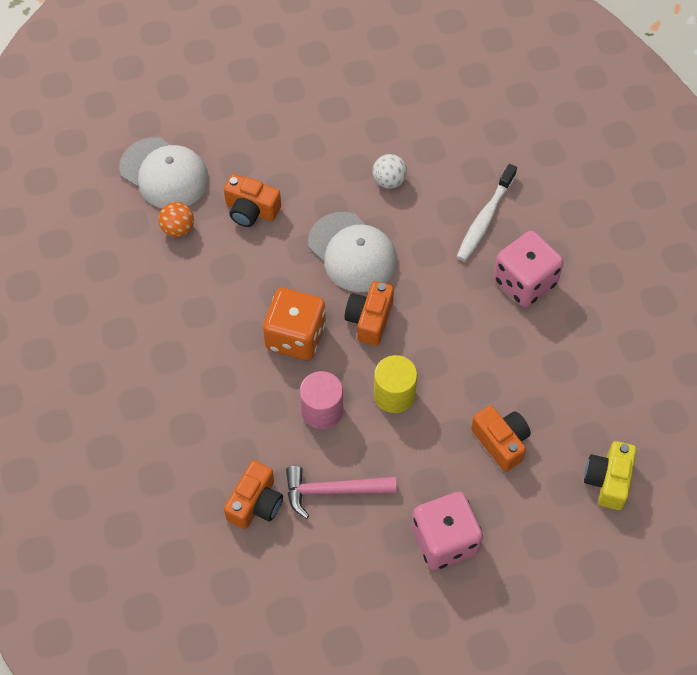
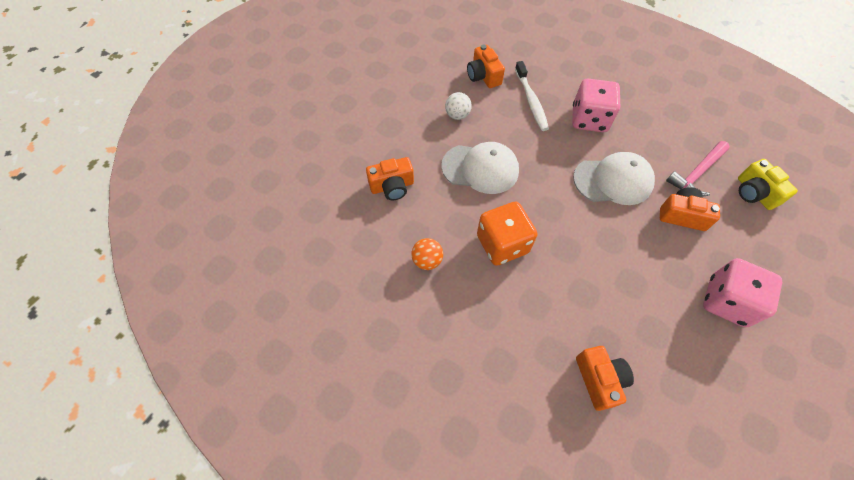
camera: 40 degrees left, 0 degrees up
(164, 174) = (310, 203): white cap -> white cap (613, 181)
(178, 229) = (355, 231): orange ball -> orange ball (427, 261)
(322, 410) = (568, 279): pink cylinder -> none
(333, 491) = (633, 326): pink hammer -> pink hammer (696, 174)
(369, 319) = (533, 200): orange camera -> orange camera (483, 76)
(394, 394) = (597, 234): yellow cylinder -> none

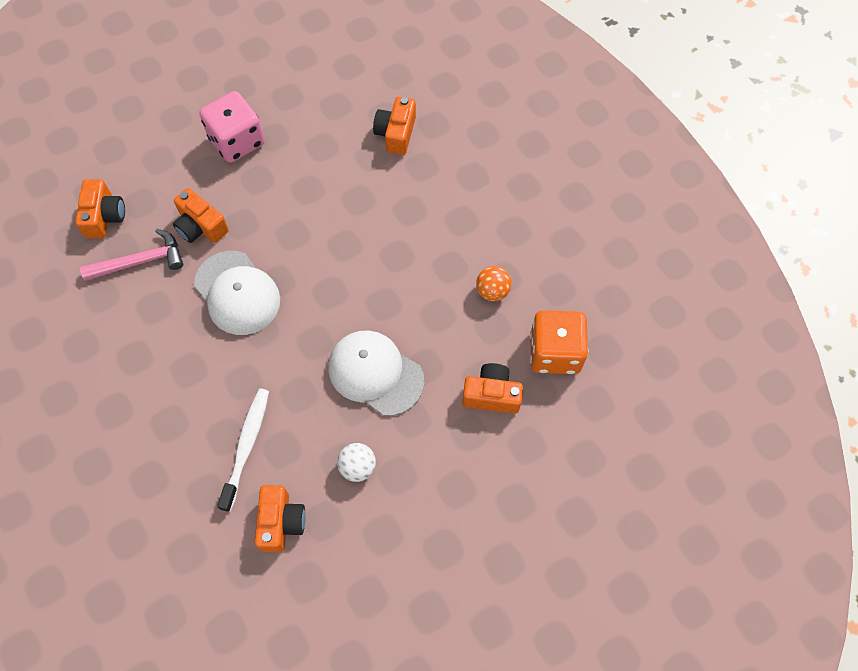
camera: 155 degrees left, 5 degrees up
(502, 244) = (405, 275): orange dice -> orange dice (554, 352)
(589, 119) = (196, 384): pink dice -> none
(613, 181) = (237, 293): white cap -> white cap turned 150 degrees counterclockwise
(754, 193) = (104, 216): yellow camera -> orange camera

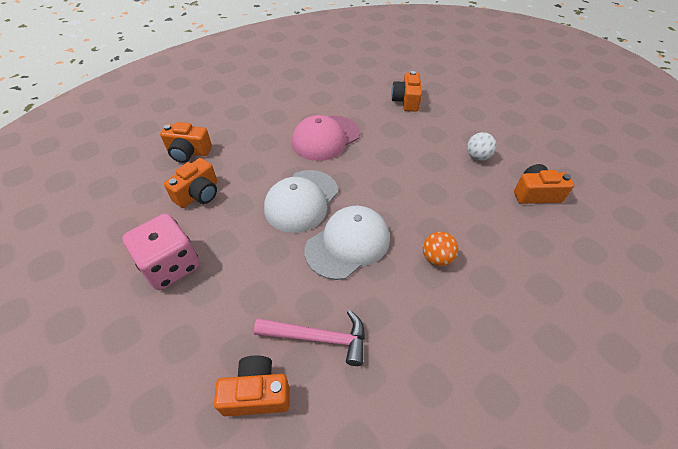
camera: 95 degrees left, 15 degrees down
(140, 261) = (318, 338): pink hammer -> pink hammer turned 120 degrees clockwise
(201, 226) = (274, 284): orange camera -> orange camera (198, 194)
(246, 446) = (487, 220): white toothbrush -> none
(375, 373) = (404, 152): white cap -> white cap (301, 200)
(411, 280) = (326, 138): none -> pink cap
(492, 291) = (331, 101): orange ball -> orange ball (436, 258)
(554, 352) = (371, 78): orange dice -> none

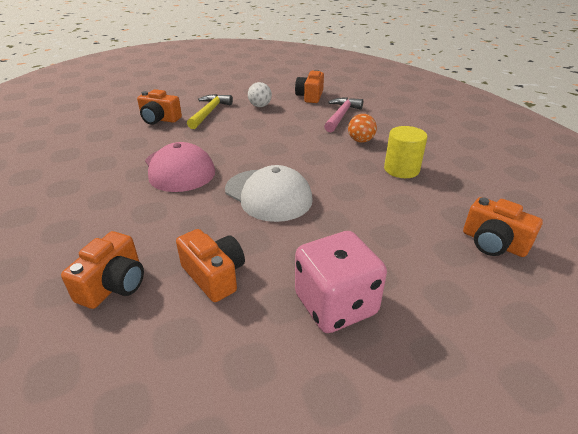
camera: 75 degrees left, 15 degrees down
(256, 393) = (493, 243): orange camera -> orange camera turned 60 degrees counterclockwise
(318, 338) = (435, 204): pink hammer -> pink hammer (341, 116)
(348, 244) = (335, 176): white cap -> none
(382, 303) = (401, 169): none -> yellow cylinder
(438, 125) = (209, 112): none -> yellow hammer

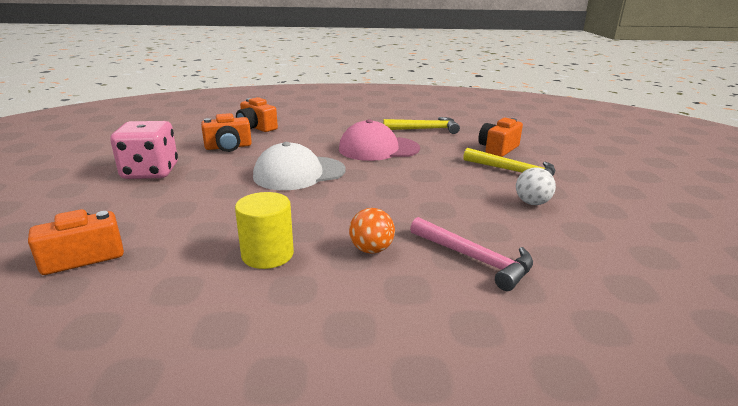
camera: 110 degrees right, 10 degrees down
(105, 154) = (425, 129): none -> yellow hammer
(310, 96) = (577, 252): orange camera -> none

